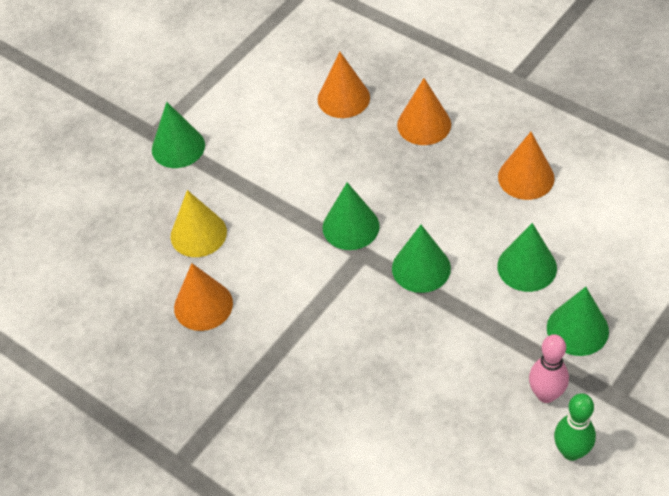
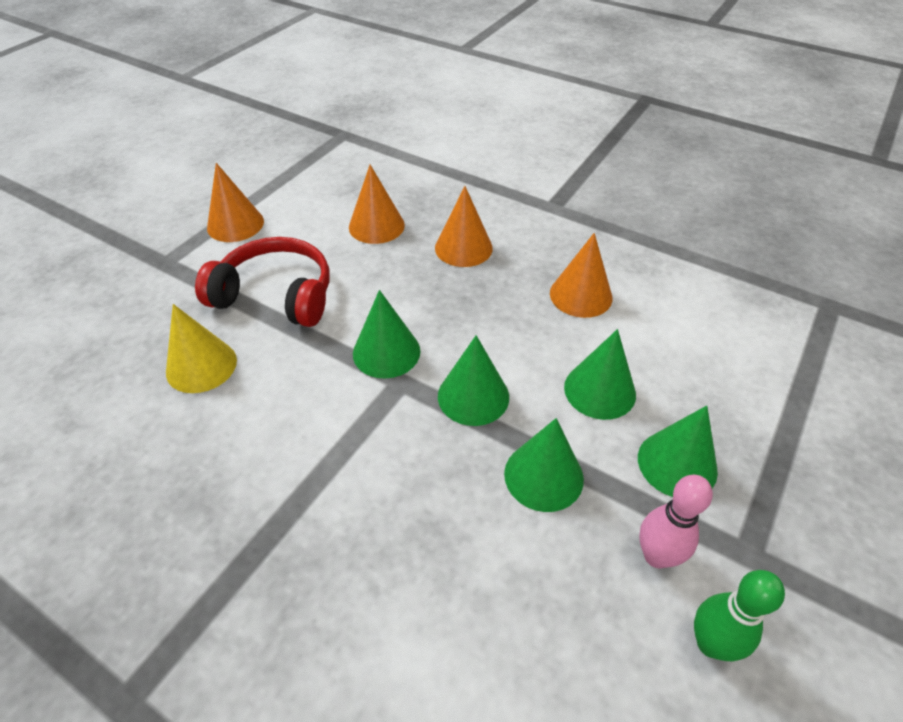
camera: 10 degrees left, 5 degrees down
(178, 147) = (190, 275): green cone -> green cone (543, 476)
(203, 305) = (196, 452): orange cone -> orange cone (235, 224)
(255, 170) = (276, 295): none -> red headphones

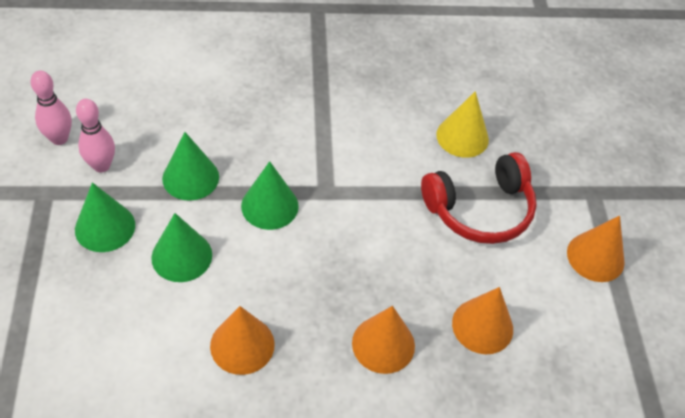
camera: 140 degrees right, 5 degrees up
(386, 352) = (356, 207): green cone -> none
(711, 643) = (59, 138): green bowling pin -> pink bowling pin

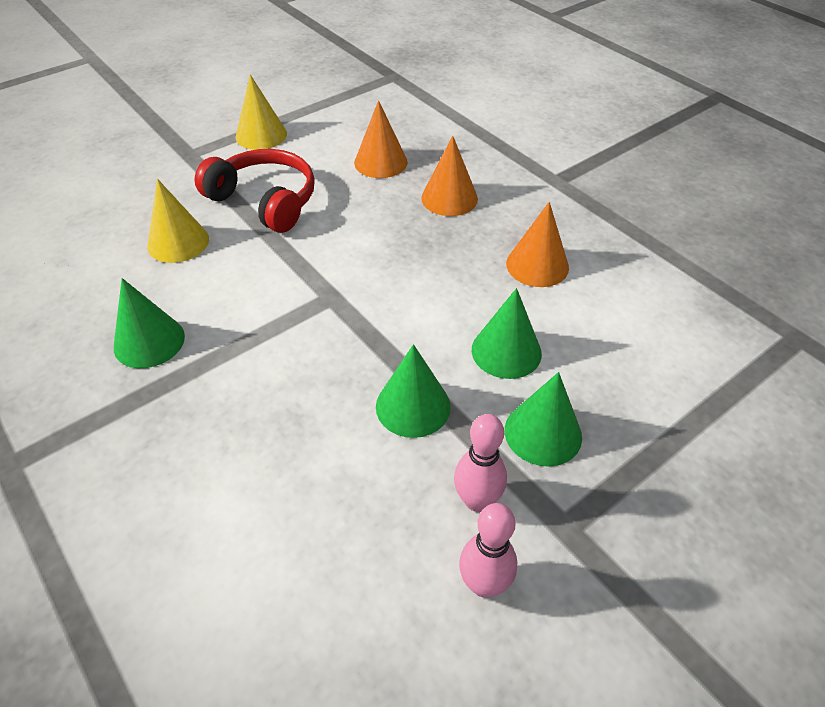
camera: 120 degrees left, 5 degrees down
(269, 206) = (387, 325): green cone -> green cone (149, 341)
(595, 257) = (261, 135): orange cone -> yellow cone

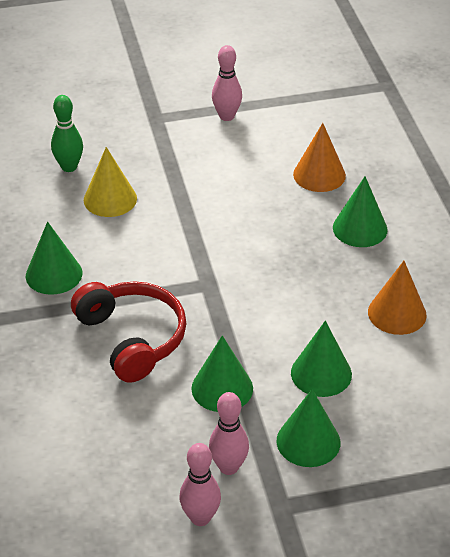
camera: 25 degrees right, 5 degrees down
(116, 223) = (69, 167): none -> green bowling pin
(261, 135) = (227, 116): yellow cone -> pink bowling pin
(264, 201) = (197, 183): red headphones -> red headphones (132, 338)
(449, 198) = (360, 228): orange cone -> green cone

